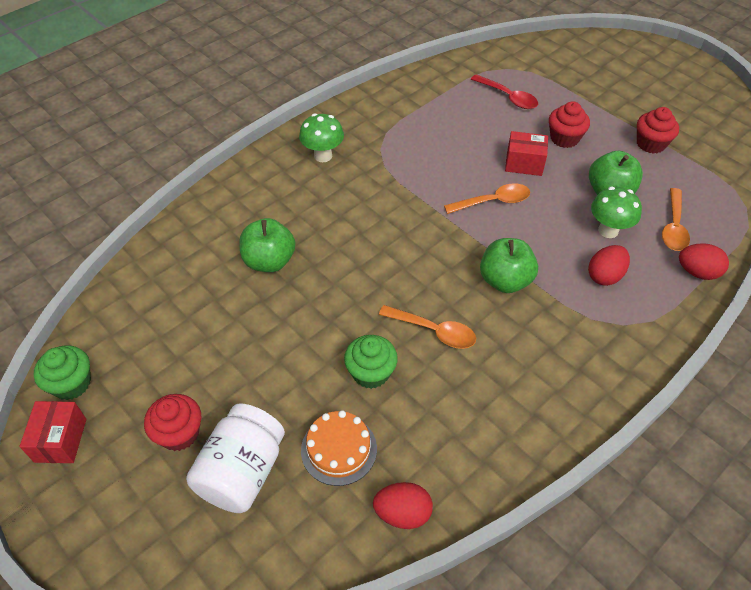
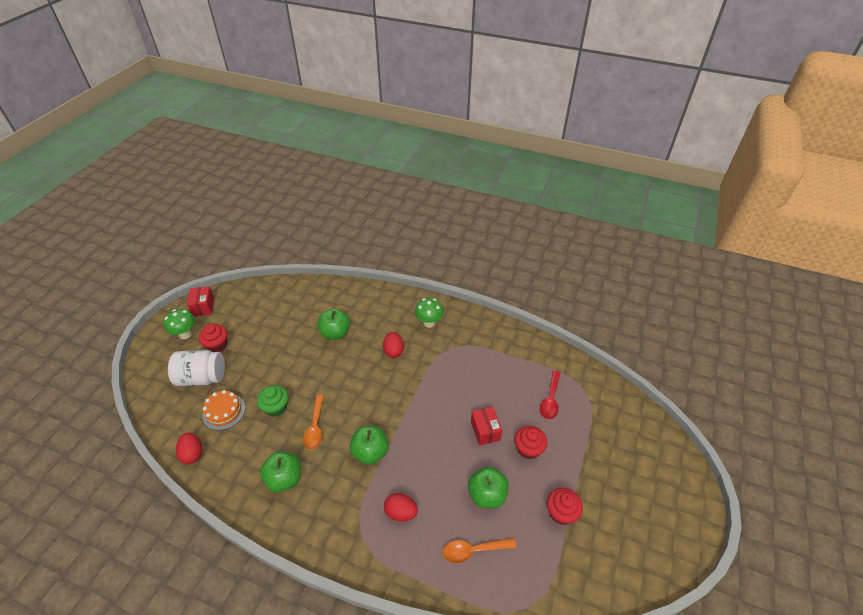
camera: 65 degrees right, 5 degrees down
(61, 440) = (203, 307): red box -> red box turned 75 degrees counterclockwise
(71, 383) = (233, 296): green cupcake -> none
(493, 202) = (437, 424): orange spoon -> none
(505, 390) = (284, 479): none -> green apple
(608, 230) = (446, 504): green mushroom -> green mushroom (185, 334)
(697, 272) = (433, 578): red egg -> red egg (393, 351)

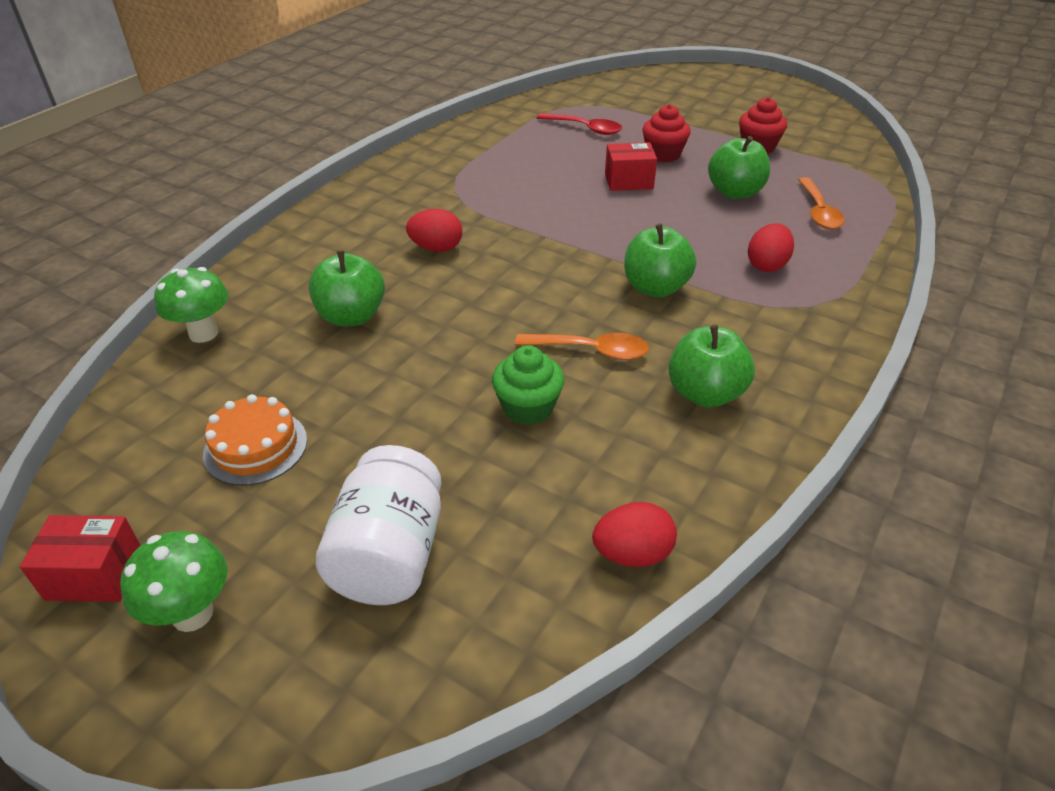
camera: 80 degrees left, 5 degrees down
(217, 345) = (281, 527): red cupcake -> none
(224, 411) = (517, 499): orange cake -> orange cake (255, 447)
(429, 323) = (386, 206): green mushroom -> green mushroom (203, 333)

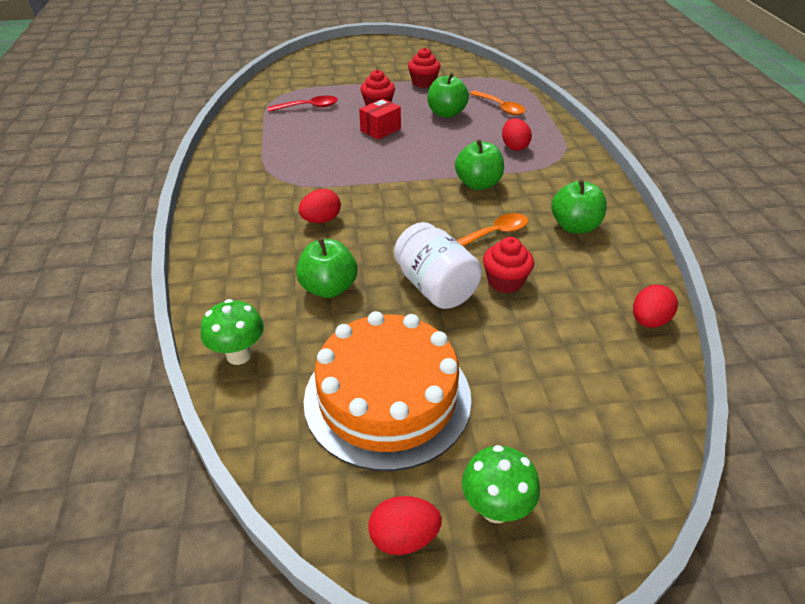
camera: 40 degrees left, 0 degrees up
(95, 574) = (404, 537): red box -> red egg
(255, 447) = (387, 398): orange cake -> orange cake, size x2.04
(389, 555) = (548, 400): white jar -> white jar (435, 287)
(528, 407) = (505, 281): green cupcake -> red cupcake

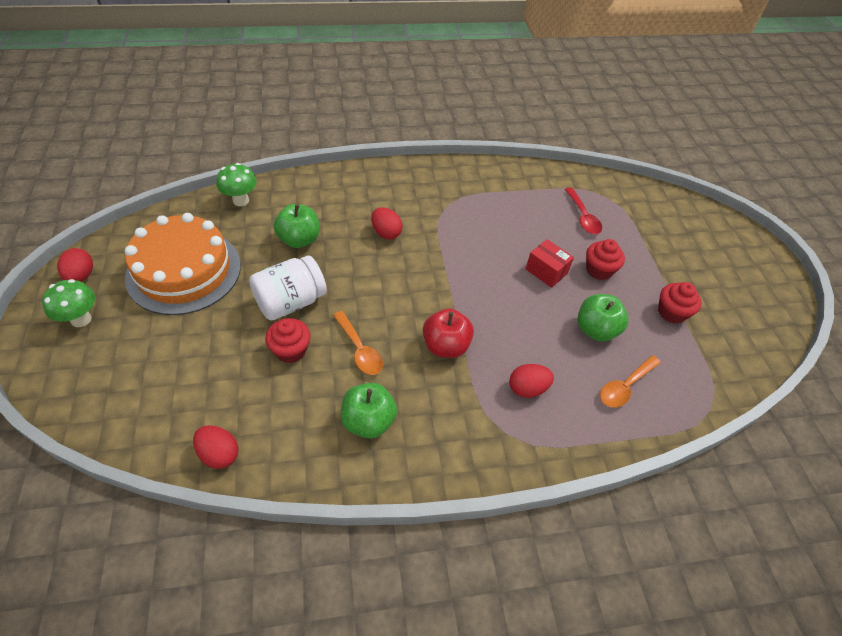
camera: 85 degrees right, 10 degrees up
(478, 184) = (445, 346): green apple -> red apple

